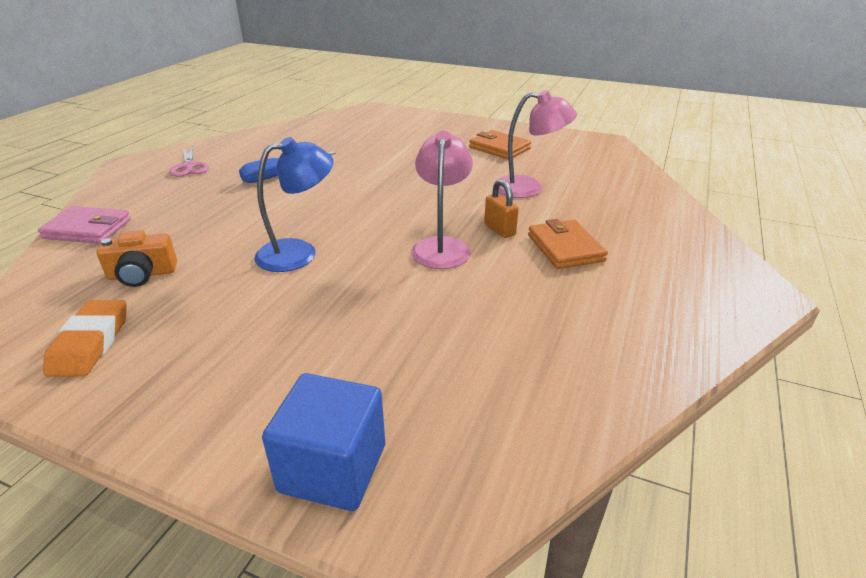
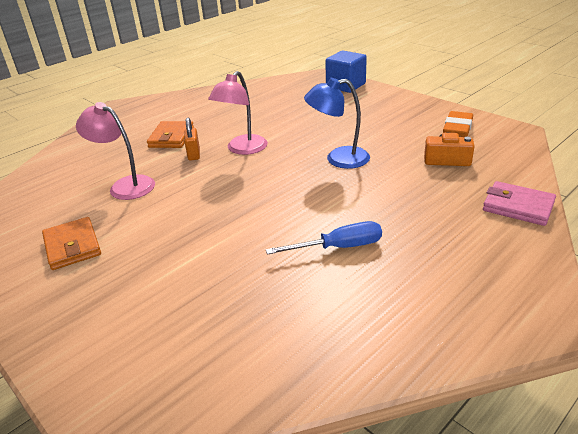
camera: 155 degrees left, 0 degrees up
(189, 167) = (451, 290): pink scissors -> none

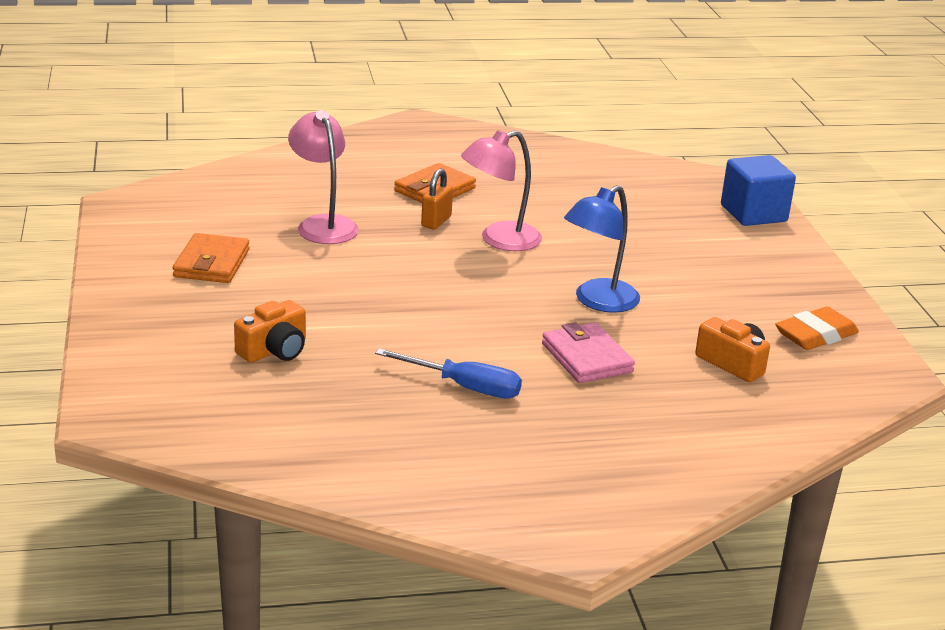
camera: 30 degrees right, 5 degrees down
(187, 288) = (274, 350): none -> orange camera
(338, 159) = (598, 301): blue lamp -> blue lamp turned 75 degrees counterclockwise
(518, 206) = (731, 448): pink wallet -> pink wallet (587, 358)

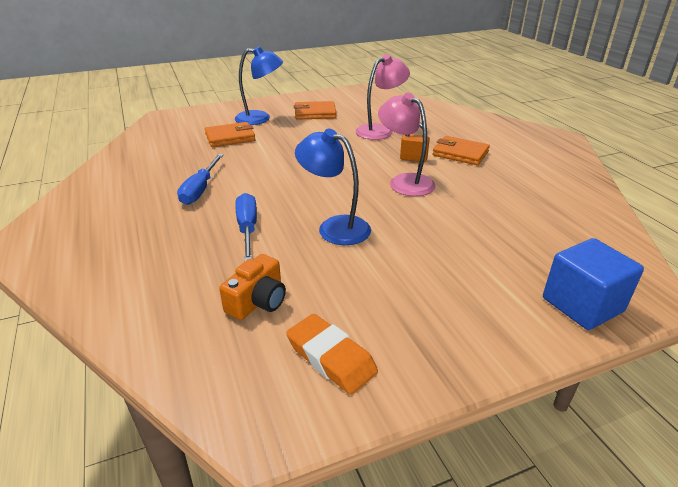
camera: 80 degrees right, 5 degrees up
(200, 315) = (260, 118): none -> blue lamp
(274, 350) = (230, 137): orange camera -> orange wallet
(587, 358) = (247, 229): pink wallet -> blue screwdriver

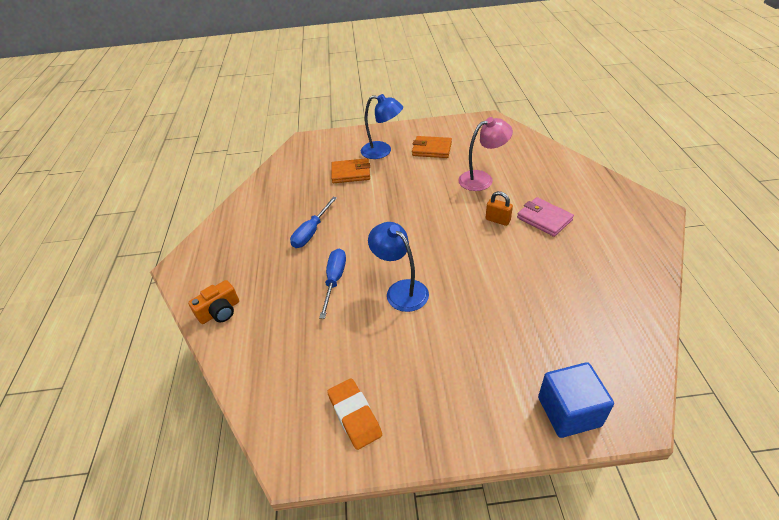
camera: 20 degrees right, 10 degrees up
(258, 301) = (321, 353): orange camera -> orange camera (220, 311)
(404, 181) = (478, 247): pink lamp -> none
(460, 153) = (544, 219): orange wallet -> pink wallet

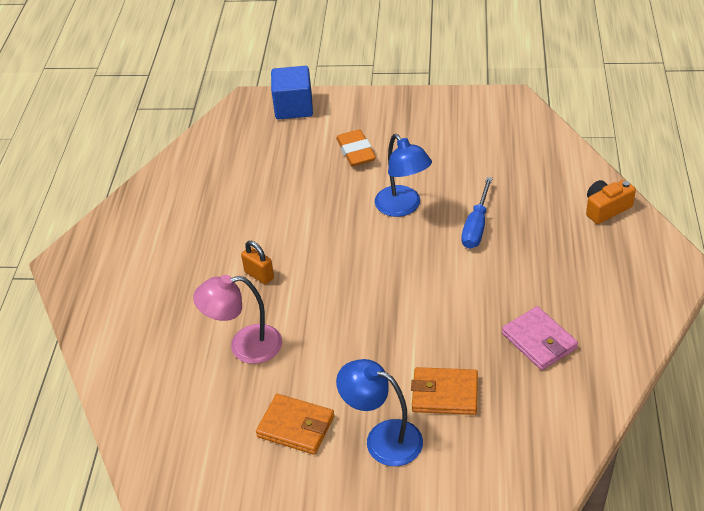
camera: 170 degrees left, 0 degrees up
(311, 232) = (507, 292): blue screwdriver -> none
(354, 415) = (462, 119): orange eraser -> orange eraser (356, 152)
(544, 219) = (202, 269): pink wallet -> pink wallet (539, 341)

